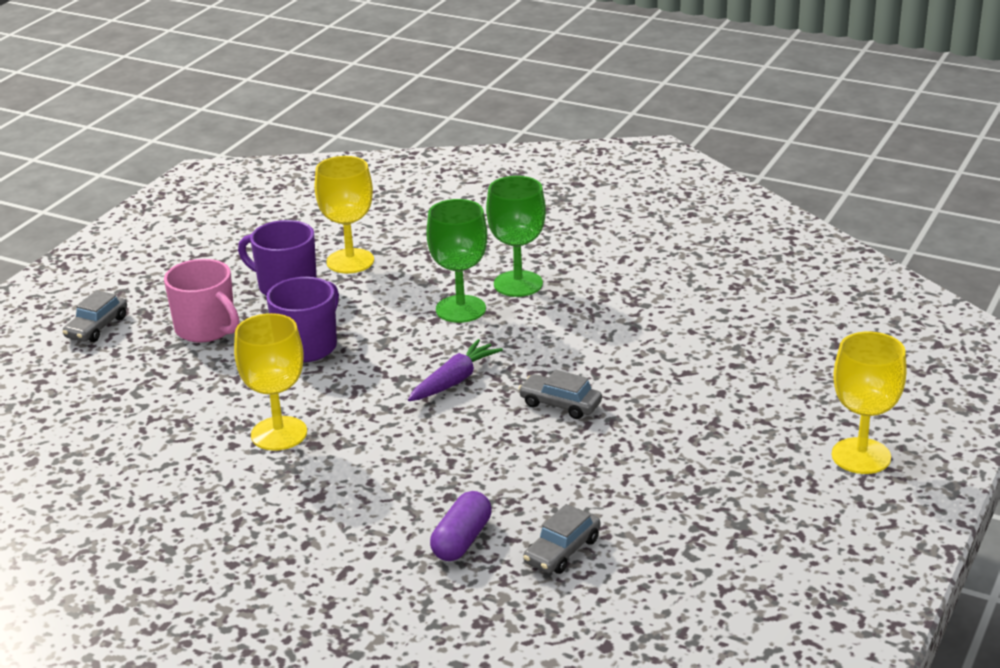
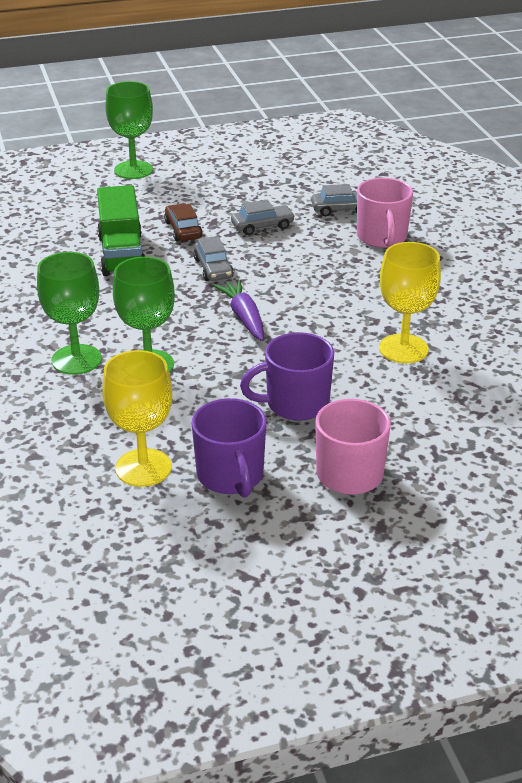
camera: 135 degrees left, 5 degrees up
(97, 327) = (440, 541): grey car -> grey car (262, 226)
(454, 380) = (244, 317): purple carrot -> purple carrot turned 75 degrees clockwise
(462, 540) = (382, 238): purple capsule -> pink mug
(661, 368) = (122, 254): none -> green truck
(663, 423) = (183, 230): none -> brown car
(861, 456) = (133, 170): yellow goblet -> green goblet

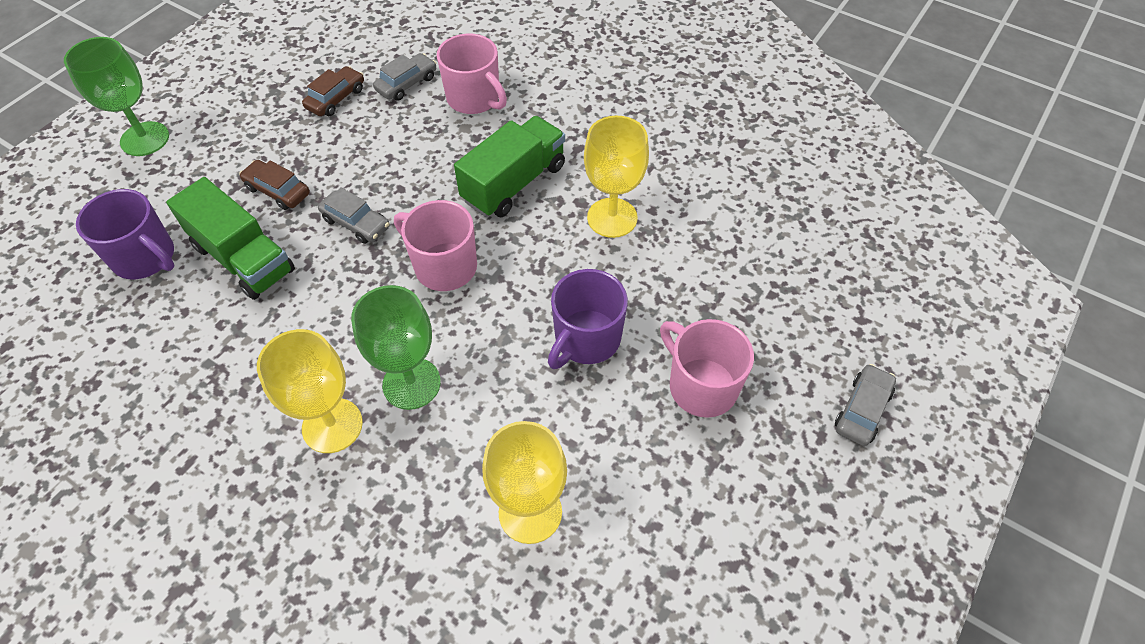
camera: 40 degrees left, 20 degrees up
(76, 359) = (332, 425): green goblet -> yellow goblet
(231, 476) = (614, 463): purple mug -> purple mug (145, 258)
(244, 317) = (444, 266): purple carrot -> pink mug
(262, 226) = (352, 143): grey car -> grey car (862, 410)
(280, 198) = (336, 98): none -> brown car
(351, 296) = (514, 183): none -> green truck

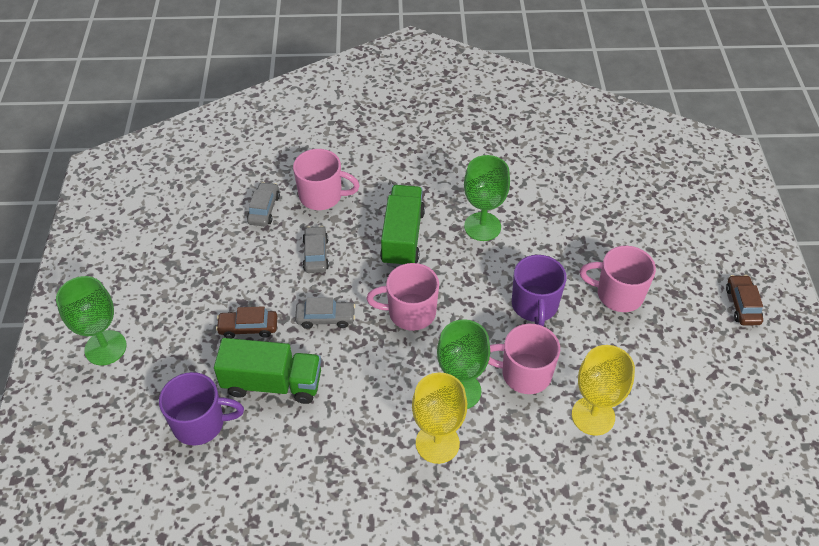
camera: 35 degrees left, 5 degrees down
(336, 98) = (223, 245): brown car -> brown car (742, 305)
(499, 410) = (524, 374): none -> pink mug
(612, 218) = (482, 226): yellow goblet -> green goblet
(862, 410) = (706, 258): grey car -> grey car (316, 254)

